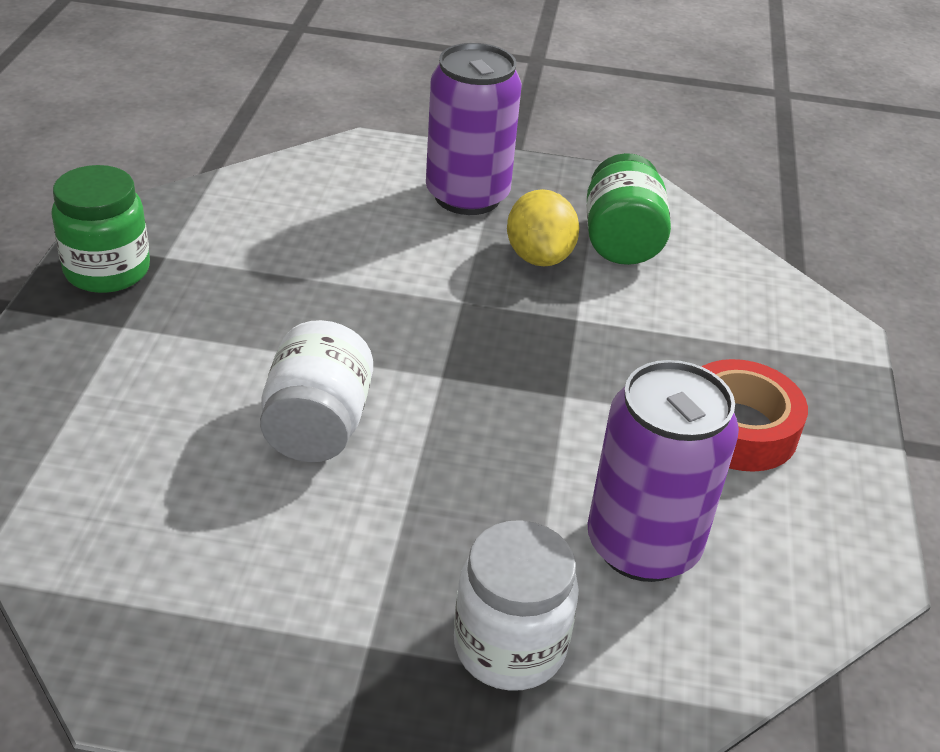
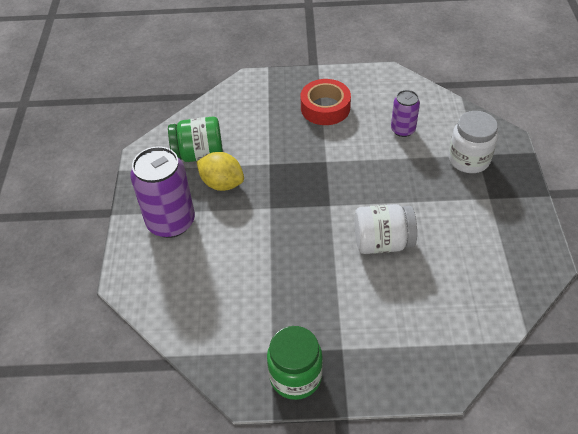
camera: 95 degrees left, 10 degrees up
(539, 257) = (222, 183): yellow lemon -> yellow lemon turned 45 degrees clockwise
(643, 545) = (403, 130): purple can -> purple can, size x0.55

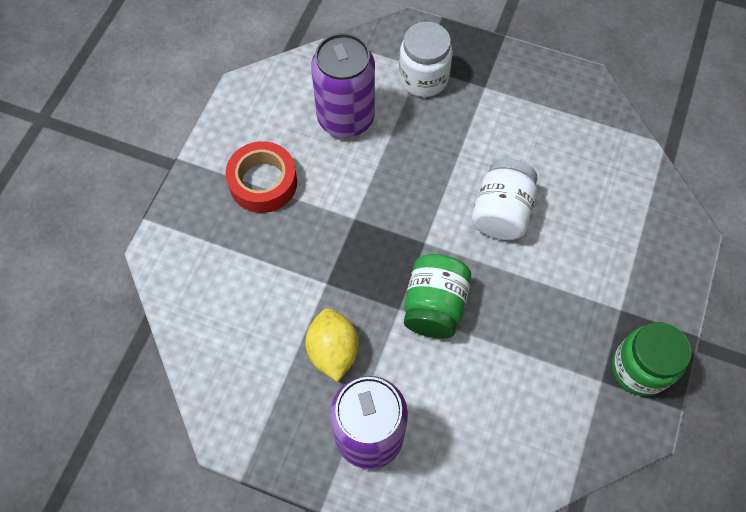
camera: 70 degrees left, 15 degrees up
(199, 154) = (265, 363): green jar -> green jar (434, 306)
(222, 183) = (333, 351): yellow lemon -> yellow lemon turned 60 degrees counterclockwise
(403, 130) = (346, 118): purple can -> purple can, size x1.81

